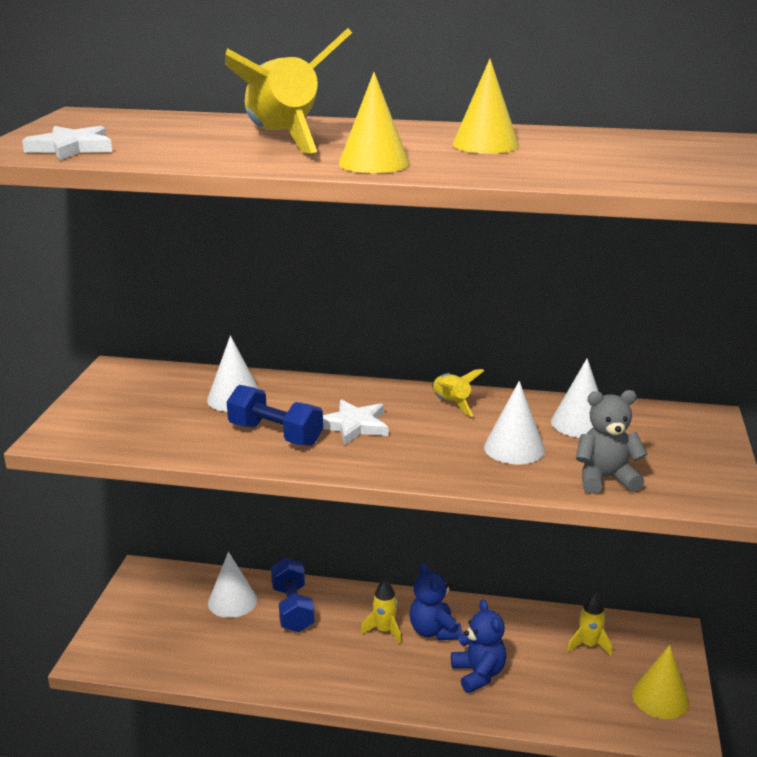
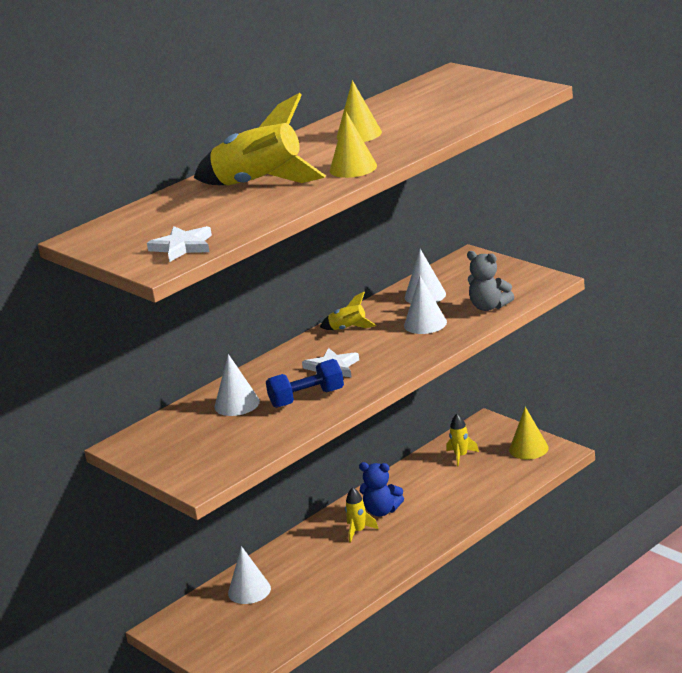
camera: 50 degrees left, 0 degrees up
(292, 608) = (290, 565): blue dumbbell -> none
(478, 674) = (439, 507): blue teddy bear -> none
(605, 479) = (489, 307): grey teddy bear -> grey teddy bear turned 90 degrees counterclockwise

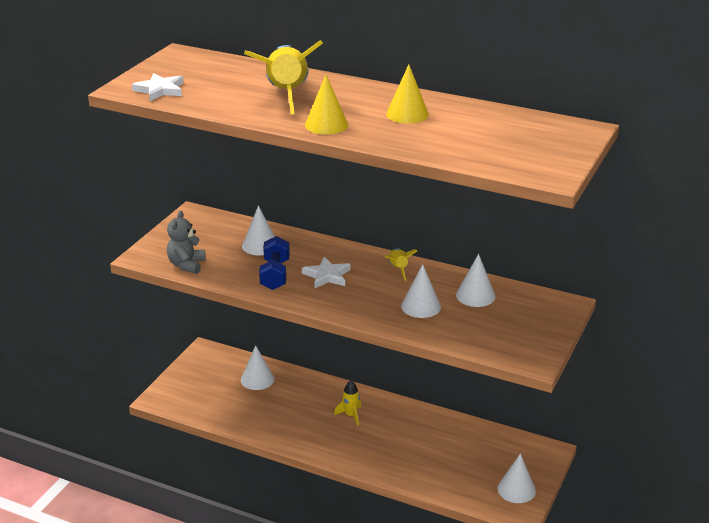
camera: 65 degrees right, 5 degrees up
(307, 398) = (275, 275): blue dumbbell -> blue dumbbell turned 45 degrees clockwise
(382, 511) = (384, 421): blue teddy bear -> none
(461, 456) = (486, 448): yellow rocket -> none
(489, 307) = (466, 335): grey teddy bear -> grey teddy bear (186, 265)
(528, 449) = (516, 489): yellow cone -> white cone

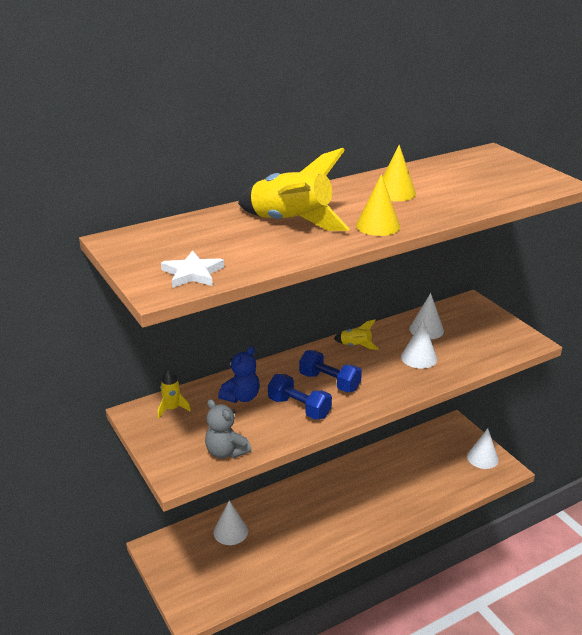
camera: 55 degrees left, 0 degrees up
(260, 245) = (241, 397): white cone -> blue teddy bear
(327, 275) = (329, 382): white star -> blue dumbbell
(351, 415) = (331, 499): yellow rocket -> yellow rocket (172, 409)

